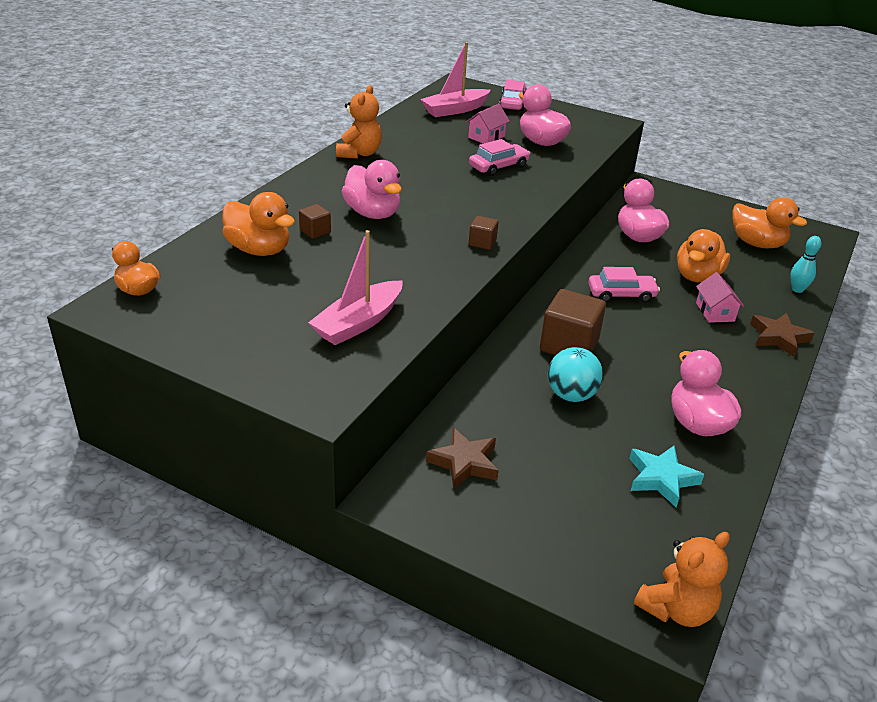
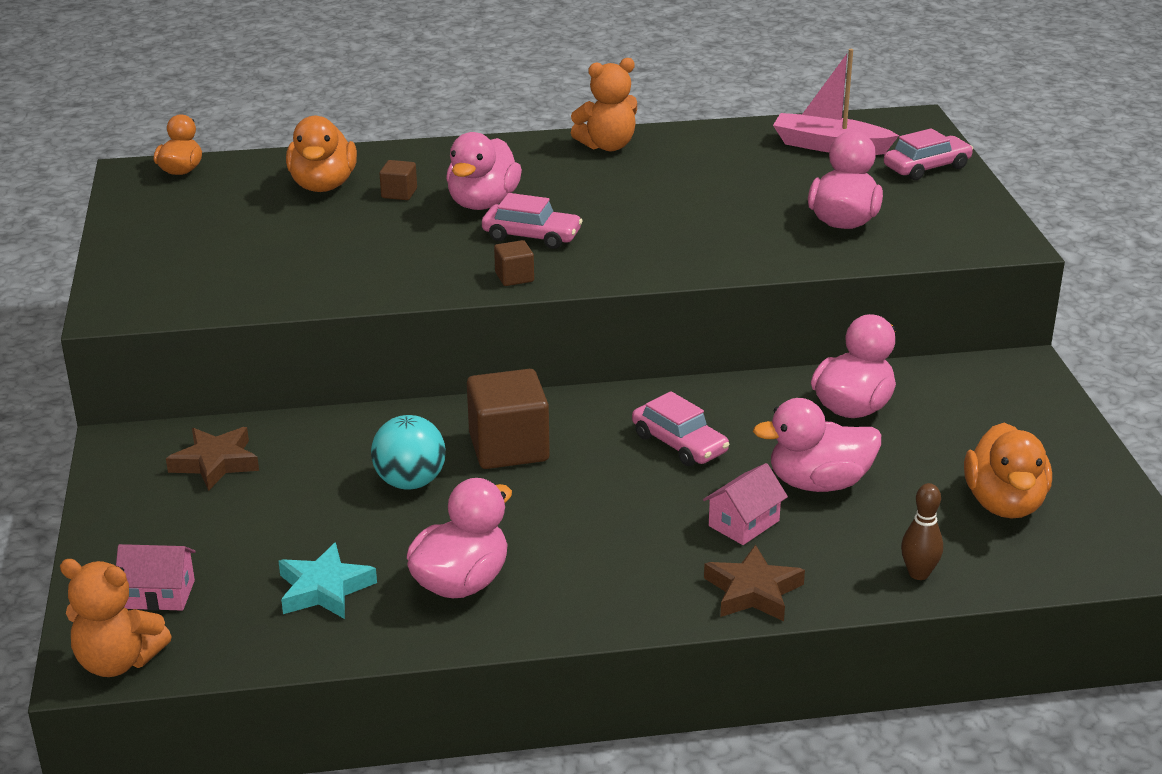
camera: 55 degrees right, 5 degrees down
(358, 323) = (259, 277): pink boat -> none
(486, 137) = (790, 188): pink house -> pink house (159, 594)
(498, 166) = (720, 222): pink car -> pink car (531, 236)
(697, 276) = (819, 483): orange duck -> pink duck
(797, 289) = (918, 573): turquoise bowling pin -> brown bowling pin

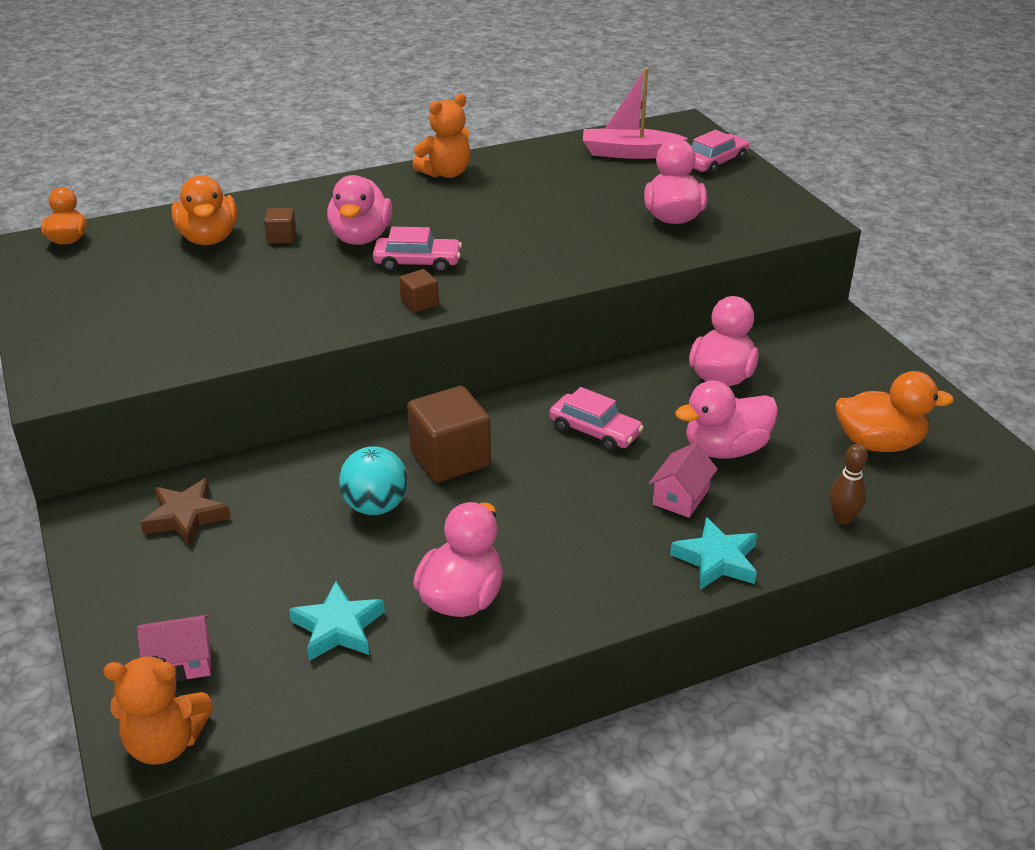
camera: 15 degrees left, 5 degrees up
(753, 591) = (717, 560): brown star -> turquoise star
(1004, 504) = (879, 443): orange duck -> orange duck turned 75 degrees counterclockwise

